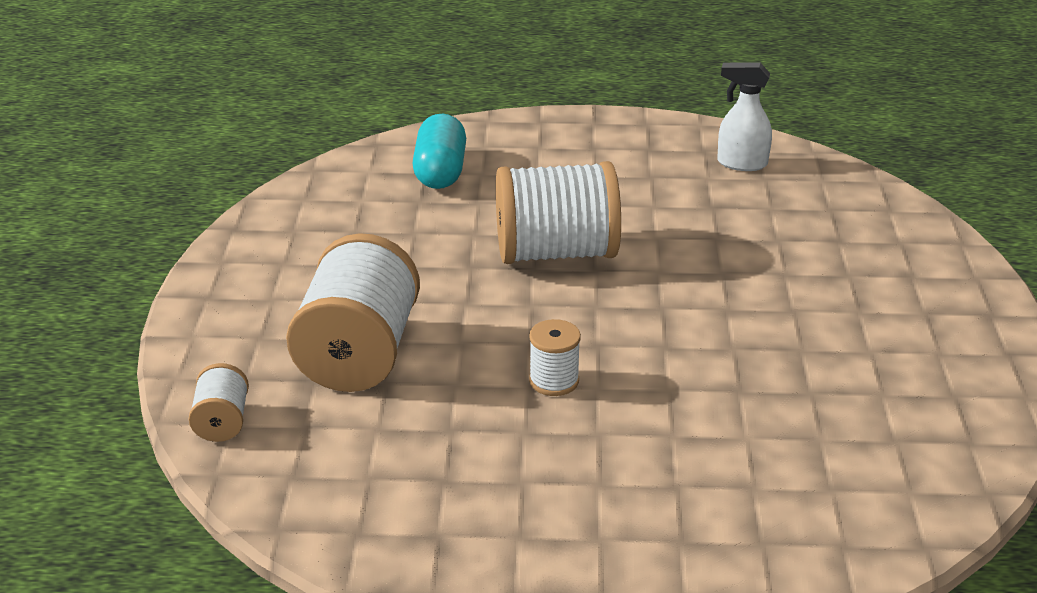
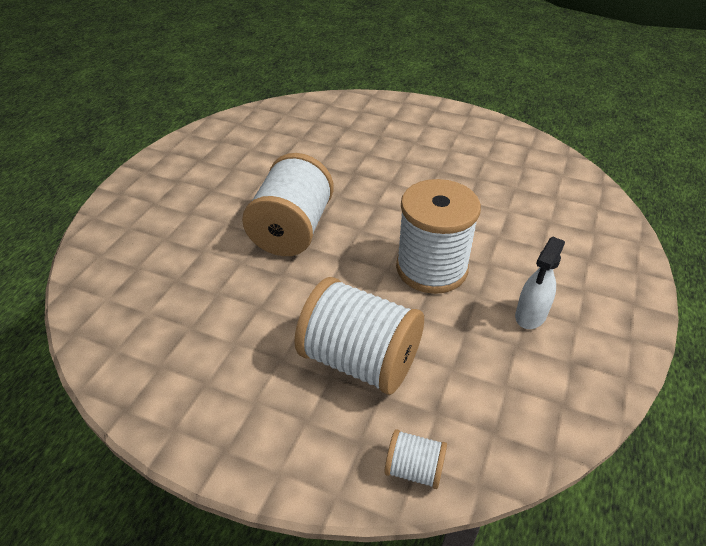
camera: 70 degrees left, 10 degrees up
(440, 172) = (144, 258): turquoise capsule -> none
(554, 381) = (431, 268): white spool -> white spool, size x2.17
(741, 163) = (246, 133): white spray bottle -> white spray bottle (530, 315)

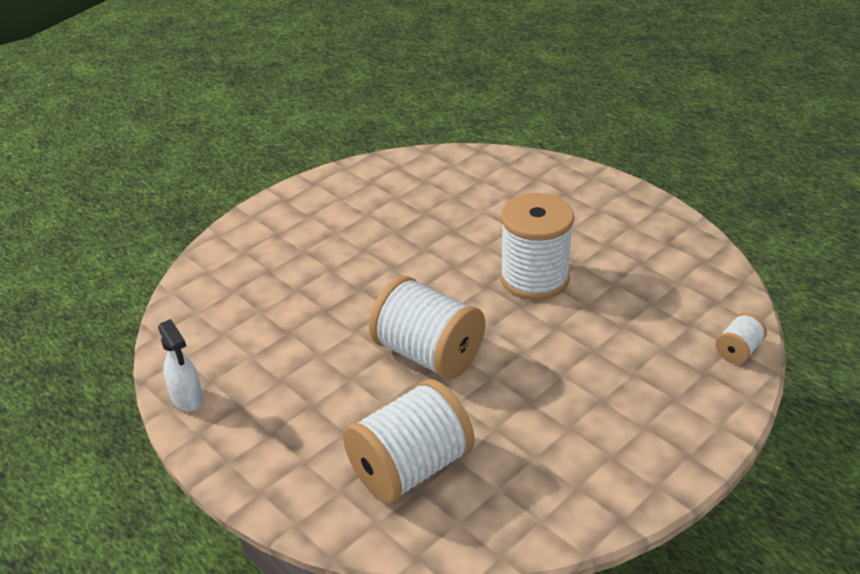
camera: 65 degrees left, 5 degrees down
(360, 360) = (623, 351): white spool -> white spool (410, 468)
(530, 315) = (615, 244): white spray bottle -> white spray bottle (187, 398)

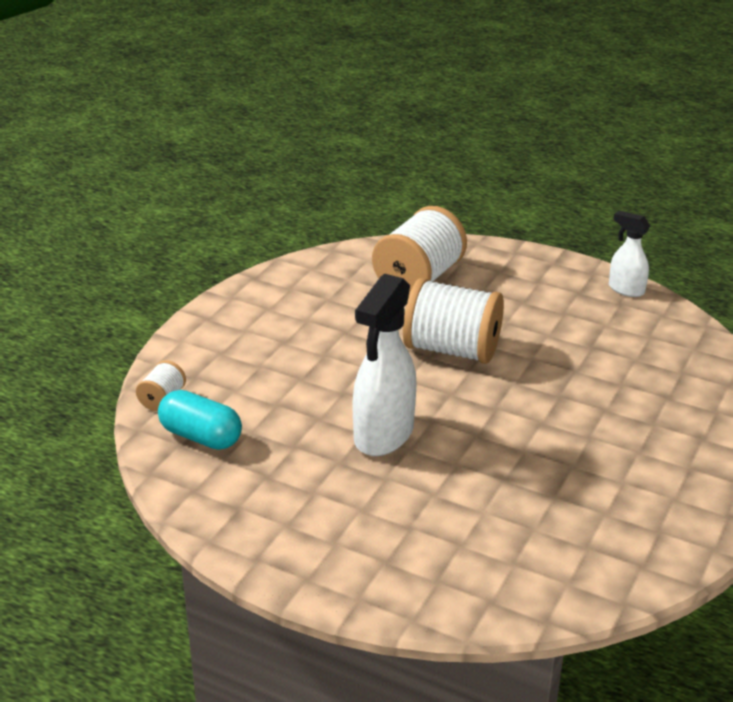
camera: 160 degrees right, 5 degrees down
(534, 278) = (383, 435): white spool -> white spray bottle
(698, 305) = (201, 437): none -> turquoise capsule

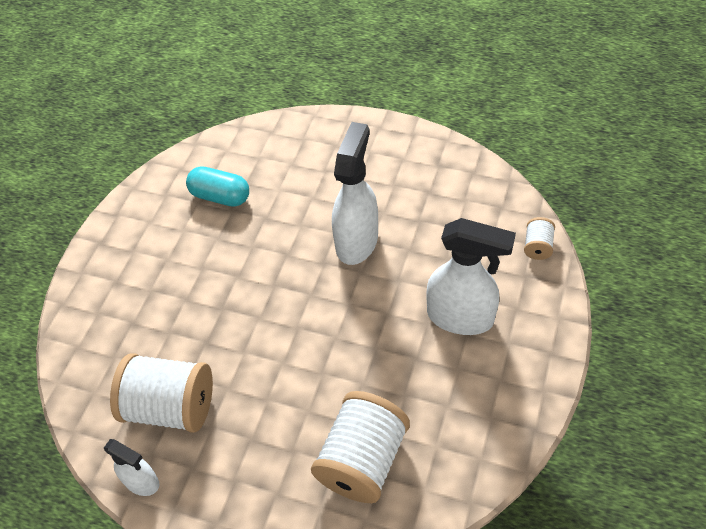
camera: 175 degrees right, 20 degrees up
(201, 437) = (490, 216): turquoise capsule -> turquoise capsule (220, 196)
(285, 353) = (461, 317): none -> white spray bottle
(451, 350) = (316, 349): white spool -> white spool (171, 407)

